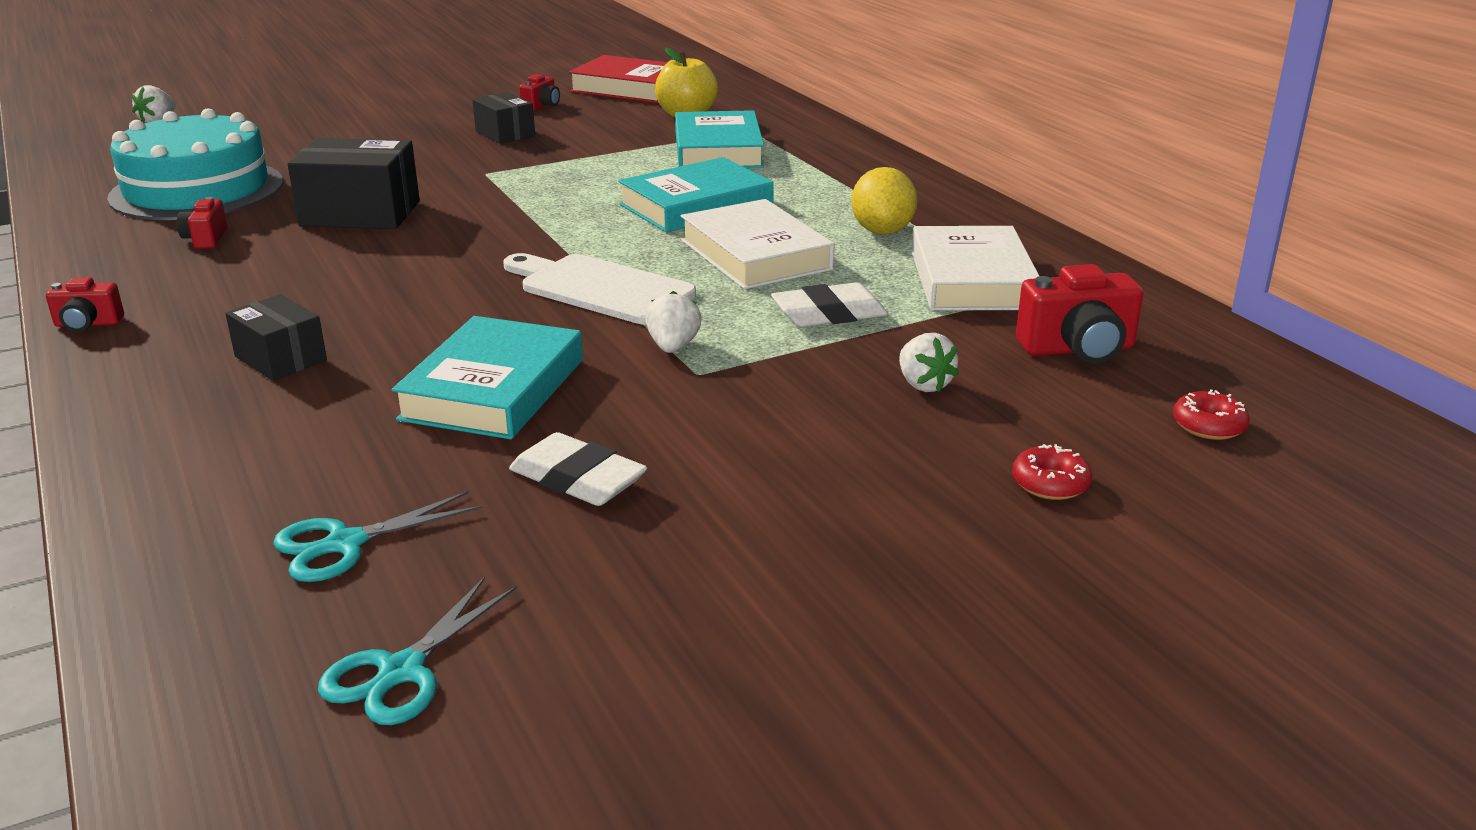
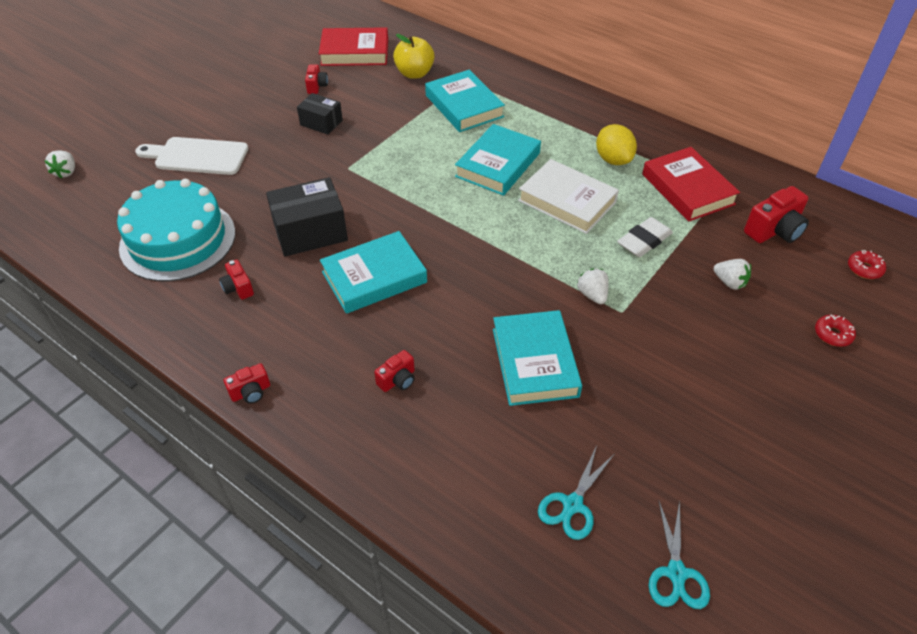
camera: 25 degrees left, 20 degrees up
(280, 359) = (397, 380): black box -> red camera
(384, 265) = (374, 277): none -> turquoise book
(578, 479) = (636, 414): white eraser -> none
(601, 288) = (513, 258): white cutting board -> white cutting board (197, 156)
(971, 280) = (687, 189): white book -> red book

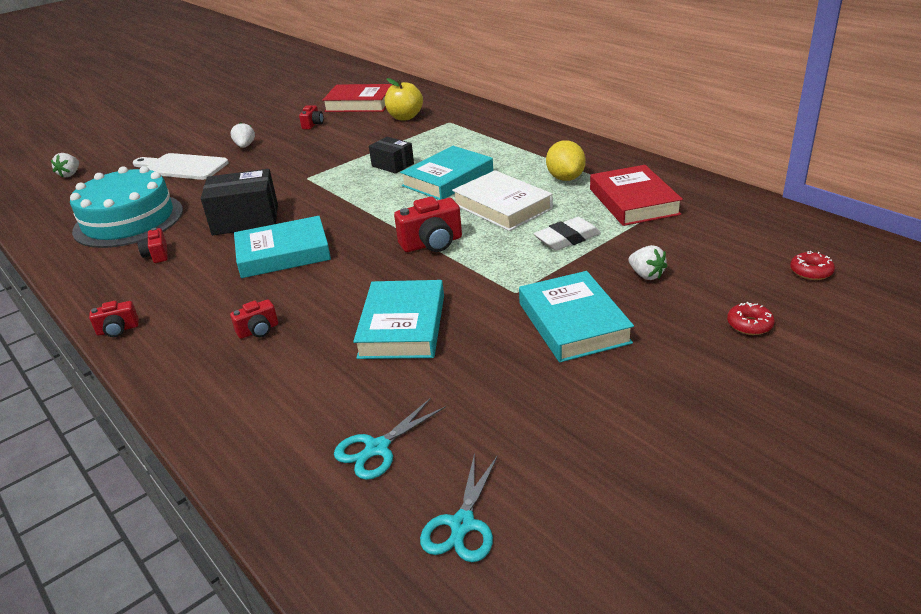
camera: 15 degrees right, 15 degrees down
(321, 123) = (302, 148): black box -> black box (392, 165)
(464, 106) = (438, 139): turquoise book -> turquoise book (573, 323)
(592, 295) = (491, 277): white strawberry -> white strawberry (245, 146)
(774, 230) = (716, 236): red camera -> red camera (432, 243)

